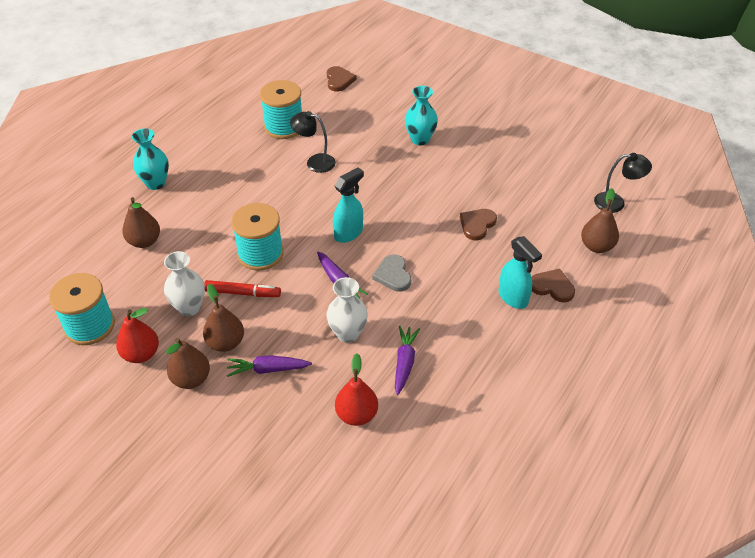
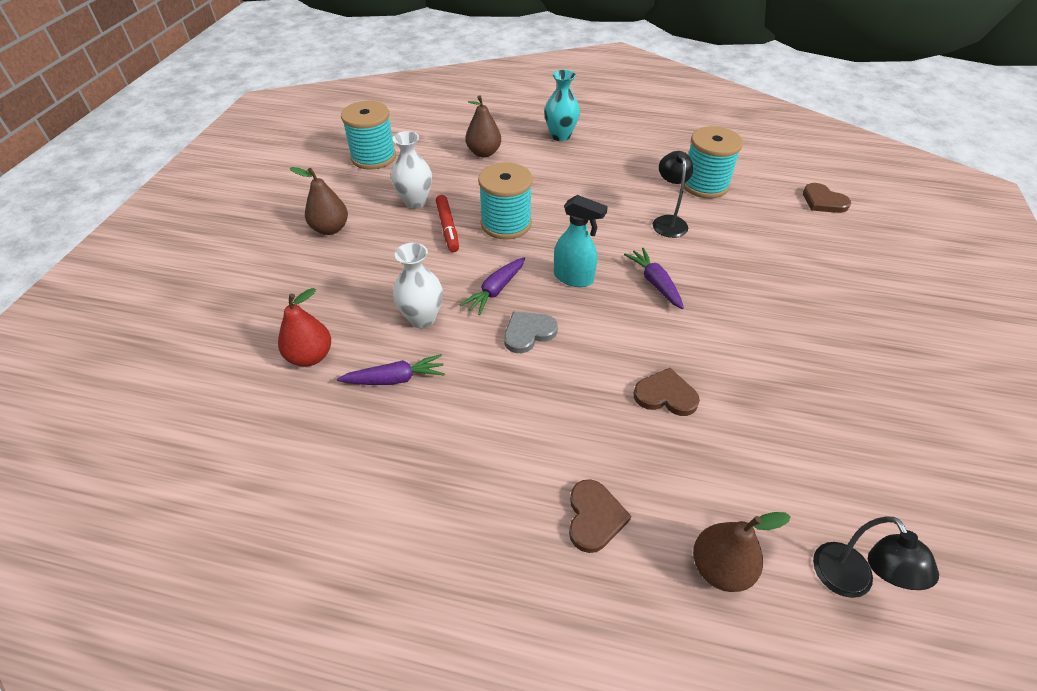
camera: 70 degrees right, 0 degrees up
(141, 354) = (351, 192): red pear -> none
(226, 343) = (380, 236): brown pear -> none
(268, 369) = (355, 273): purple carrot -> purple carrot (655, 283)
(339, 80) = (823, 201): brown heart -> brown heart turned 75 degrees clockwise
(420, 139) = (784, 297): turquoise vase -> none
(513, 298) = (549, 470): turquoise spray bottle -> none

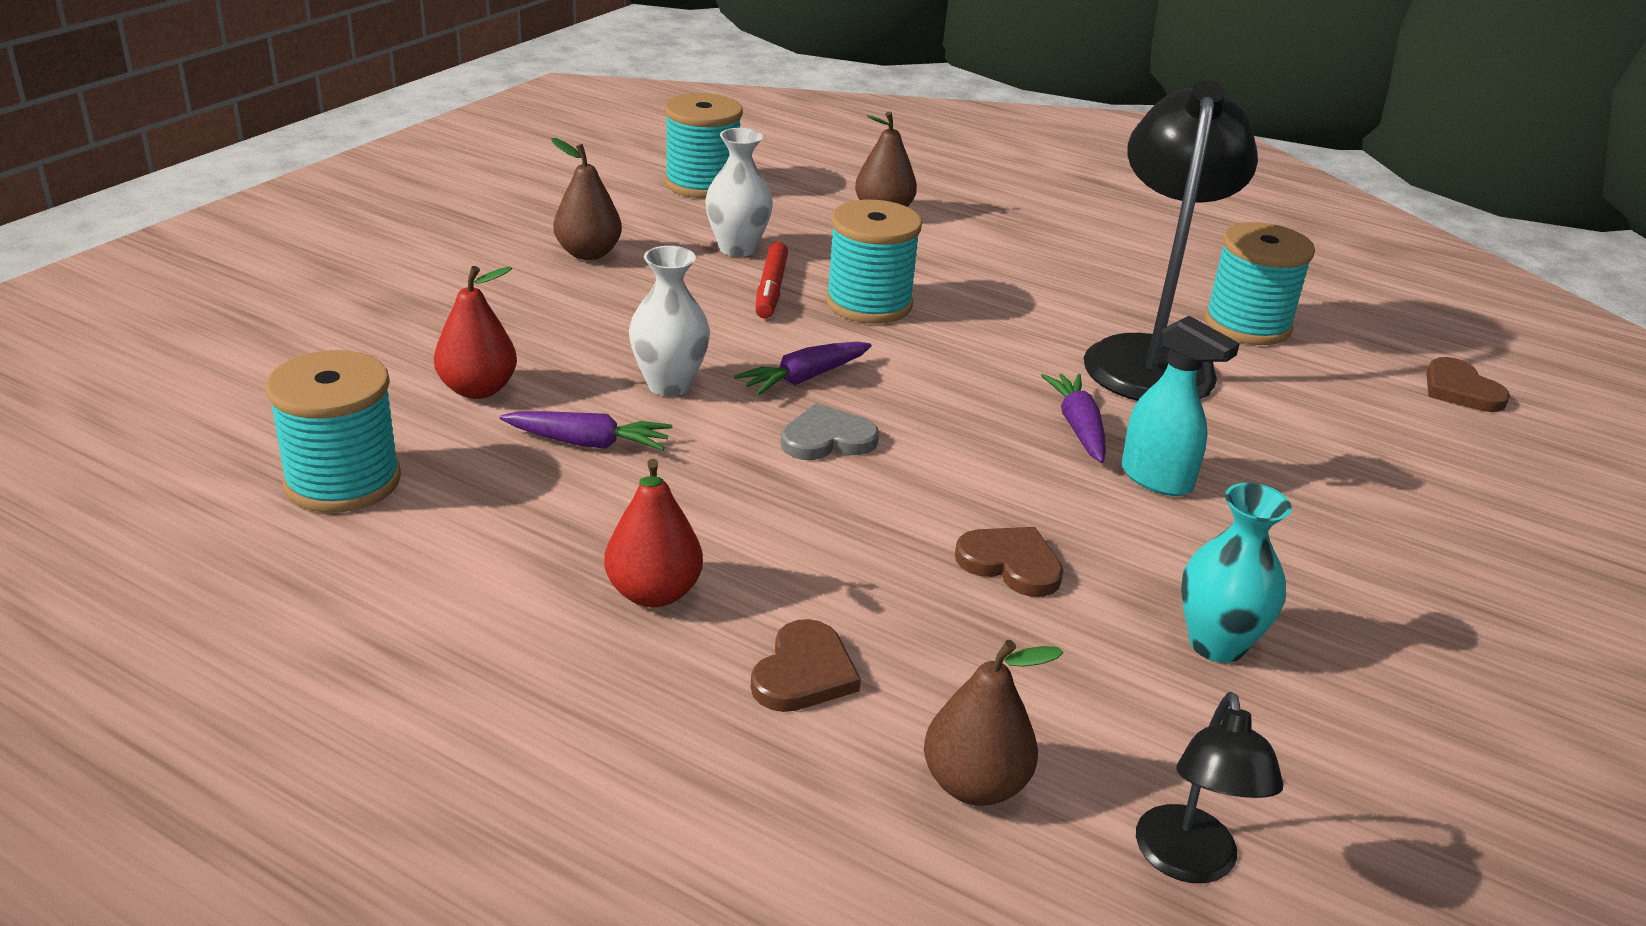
camera: 15 degrees right, 15 degrees down
(258, 458) = (343, 481): none -> turquoise spool
(484, 485) = (653, 593): none -> red pear
(560, 136) = (1026, 215): turquoise vase -> turquoise vase (1216, 644)
(574, 278) = (942, 391): turquoise spray bottle -> turquoise spray bottle (1157, 479)
(668, 221) = (1150, 357): black lamp -> black lamp, size x2.06

